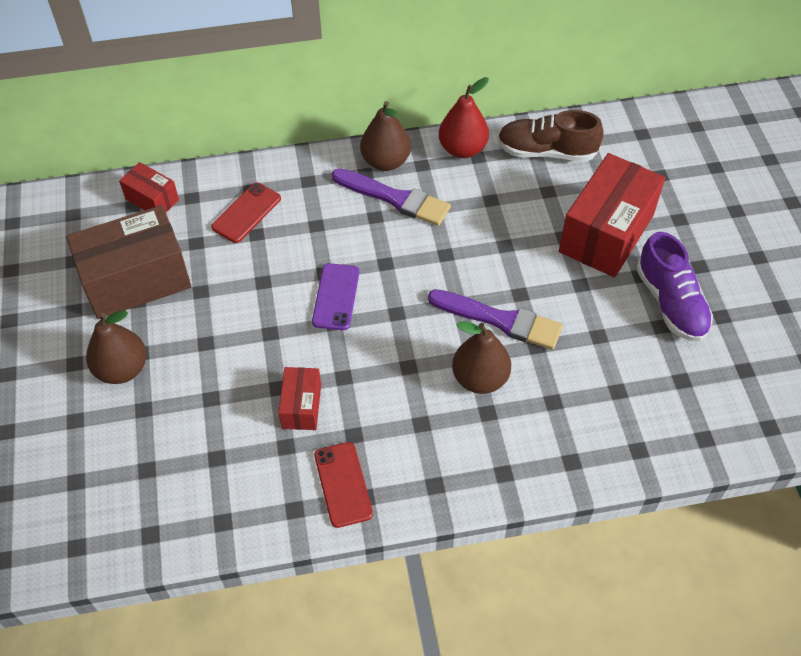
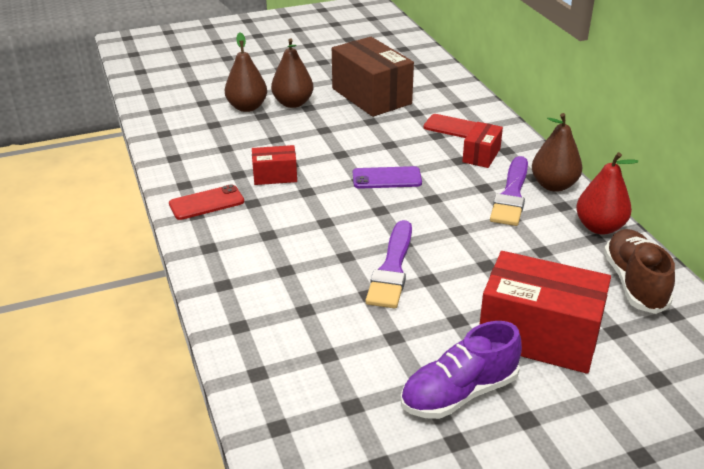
camera: 80 degrees right, 20 degrees down
(152, 199) = (449, 90): red box -> red box (481, 155)
(480, 378) = (322, 262): brown pear -> brown pear (247, 107)

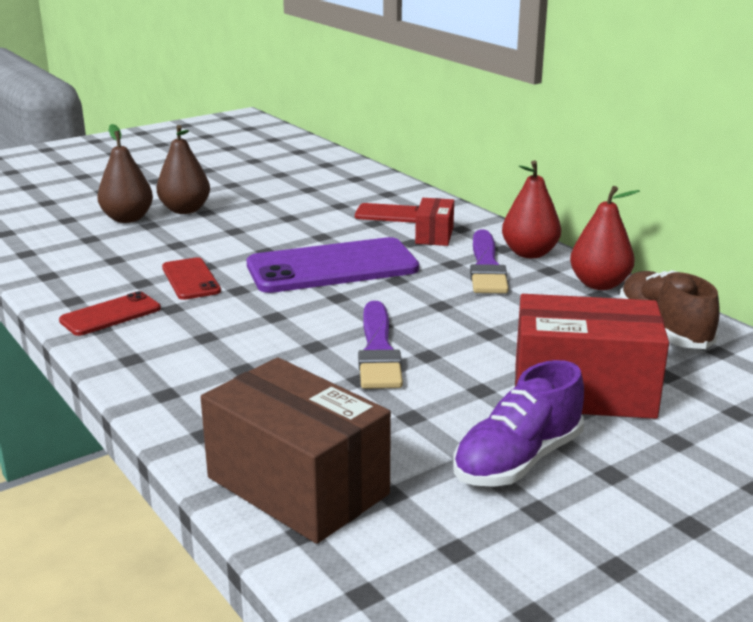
camera: 15 degrees left, 10 degrees down
(275, 176) = (191, 279): red box -> red phone
(371, 96) = (279, 195): brown box -> brown box (297, 486)
(387, 178) = (332, 267): purple phone -> purple phone, size x1.93
(553, 185) = (529, 253): brown pear -> red pear

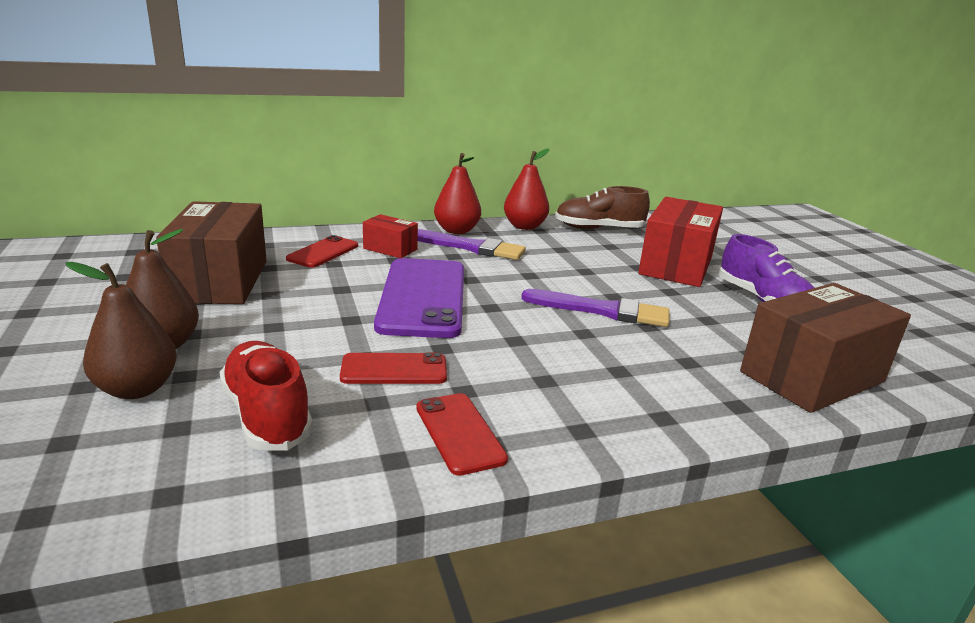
camera: 75 degrees left, 0 degrees up
(112, 256) = (267, 414): none -> red shoe
(297, 198) = (220, 281): none -> brown box

